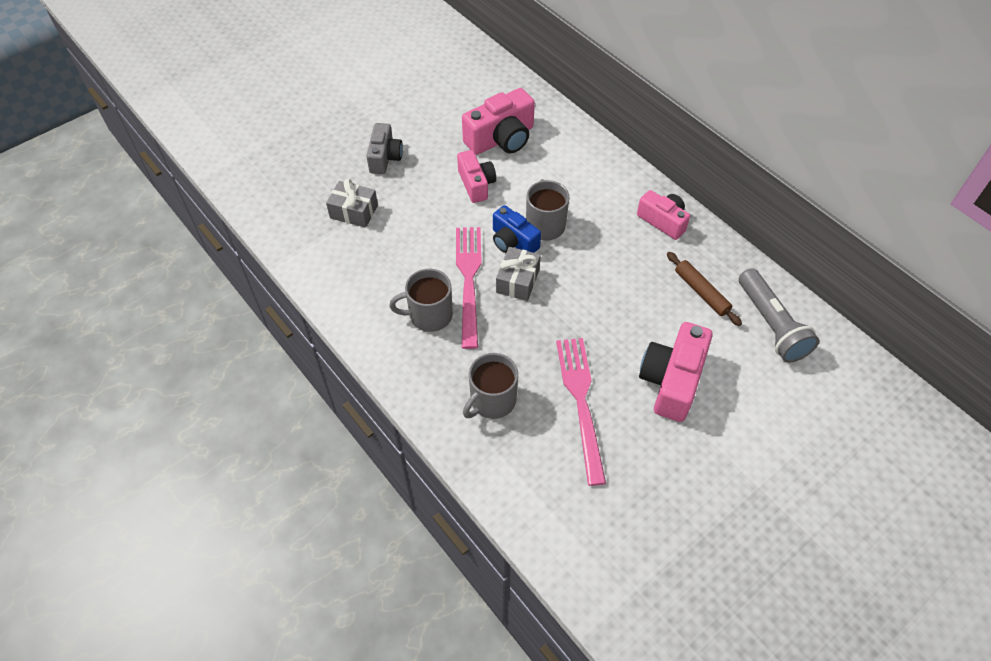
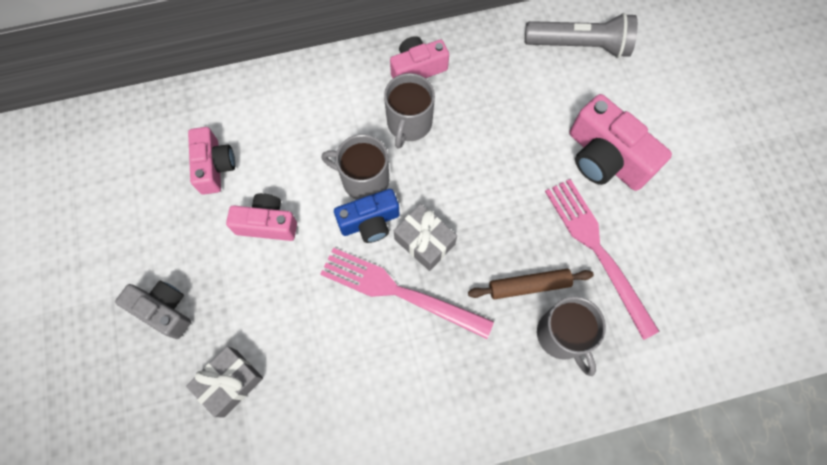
camera: 65 degrees left, 15 degrees up
(429, 315) = (426, 355): grey mug -> grey mug (409, 123)
(501, 139) = (214, 166): pink camera -> pink camera, size x0.65
(581, 402) = (597, 250): pink fork -> pink fork turned 45 degrees clockwise
(701, 292) = (518, 81): brown rolling pin -> brown rolling pin (529, 286)

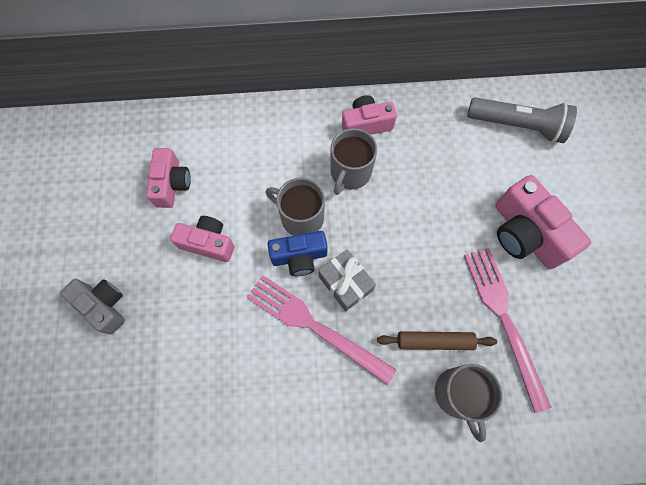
camera: 10 degrees right, 0 degrees up
(230, 383) = (149, 383): grey gift -> none

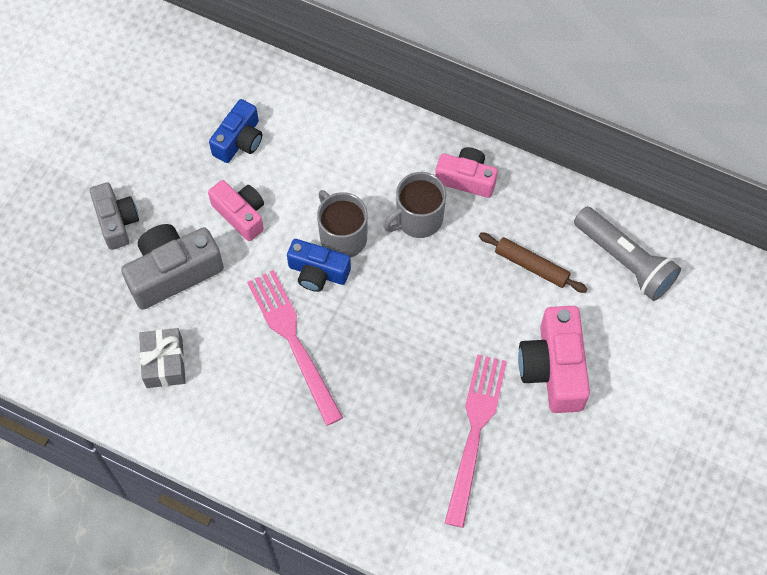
camera: 30 degrees right, 5 degrees down
(172, 184) = (239, 140): pink camera -> blue camera
(179, 323) = (173, 272): none -> grey camera
(345, 283) = (346, 319): grey gift -> grey gift (164, 363)
(434, 341) = (395, 415): brown rolling pin -> brown rolling pin (531, 266)
(458, 394) = (386, 470): grey mug -> none

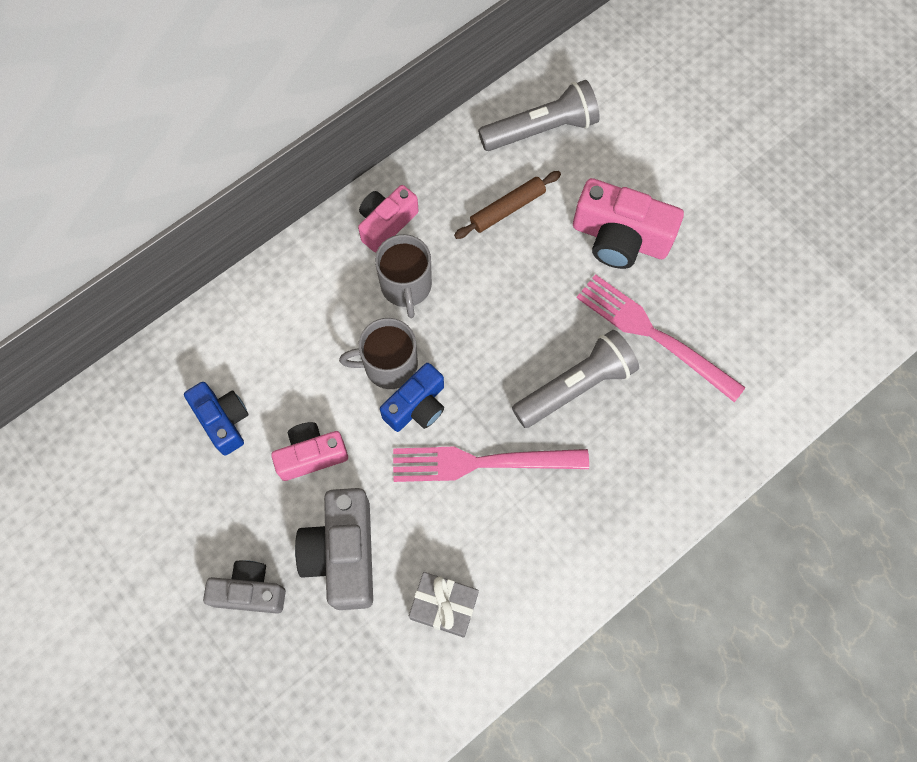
camera: 65 degrees left, 5 degrees up
(395, 387) = (575, 386): none -> grey flashlight

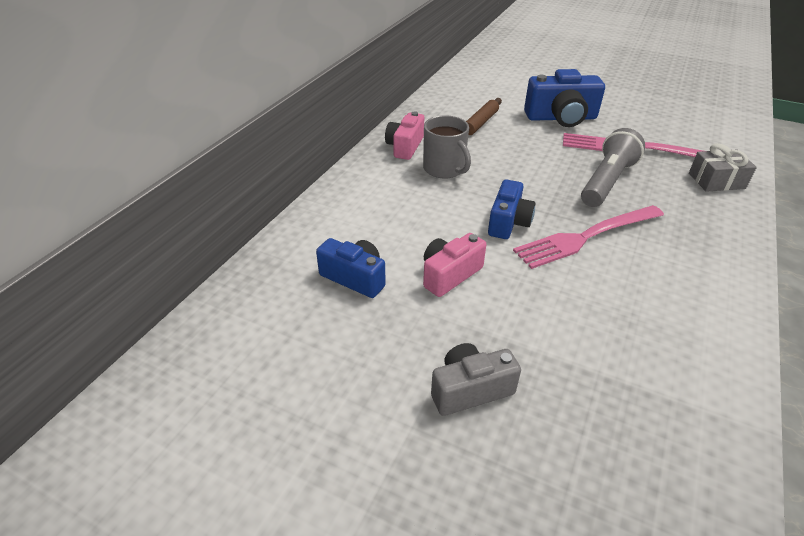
camera: 25 degrees left, 30 degrees down
(343, 554) = (533, 329): grey camera -> none
(389, 365) = (467, 208): grey mug -> none
(444, 606) = (651, 332): grey gift -> grey gift (716, 181)
(541, 129) = (470, 92): grey flashlight -> none
(620, 238) = (561, 118): pink camera -> blue camera

